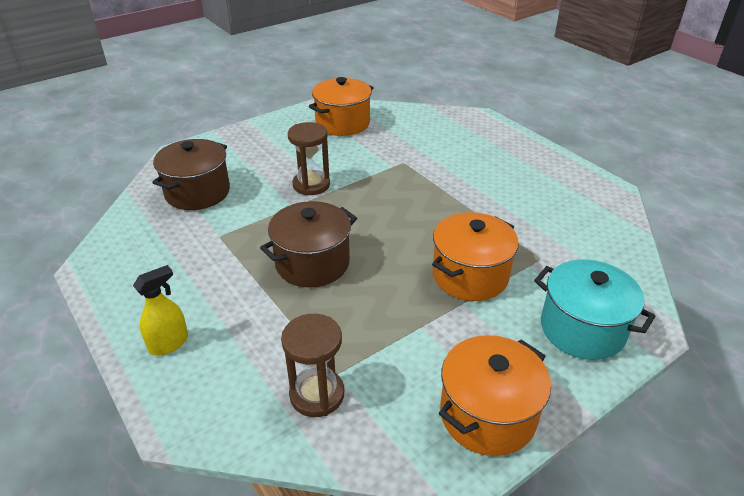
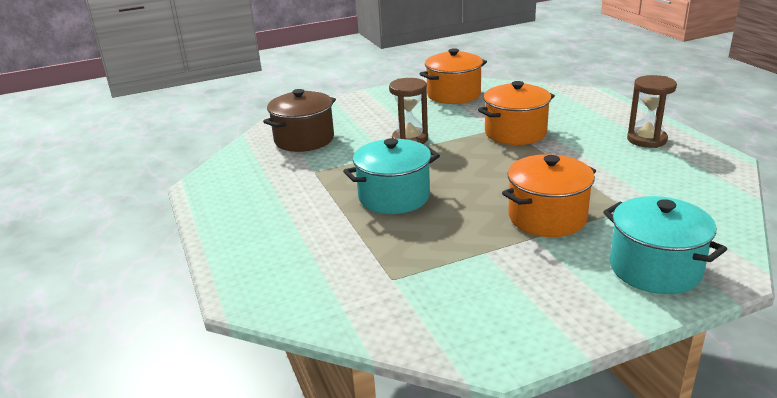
camera: 15 degrees right, 10 degrees down
(169, 343) = (249, 244): yellow spray bottle -> none
(312, 263) = (394, 197): brown pot -> turquoise pot
(317, 394) = (370, 292): brown hourglass -> brown hourglass (646, 140)
(487, 415) = (532, 325): orange pot -> orange pot (515, 133)

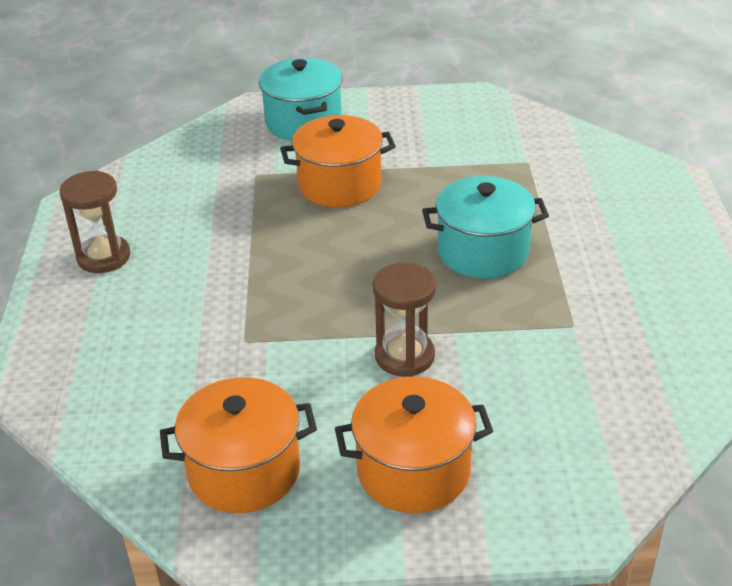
camera: 160 degrees left, 10 degrees up
(304, 139) = (576, 412): brown pot -> none
(515, 133) = (244, 322): orange pot -> orange pot (413, 471)

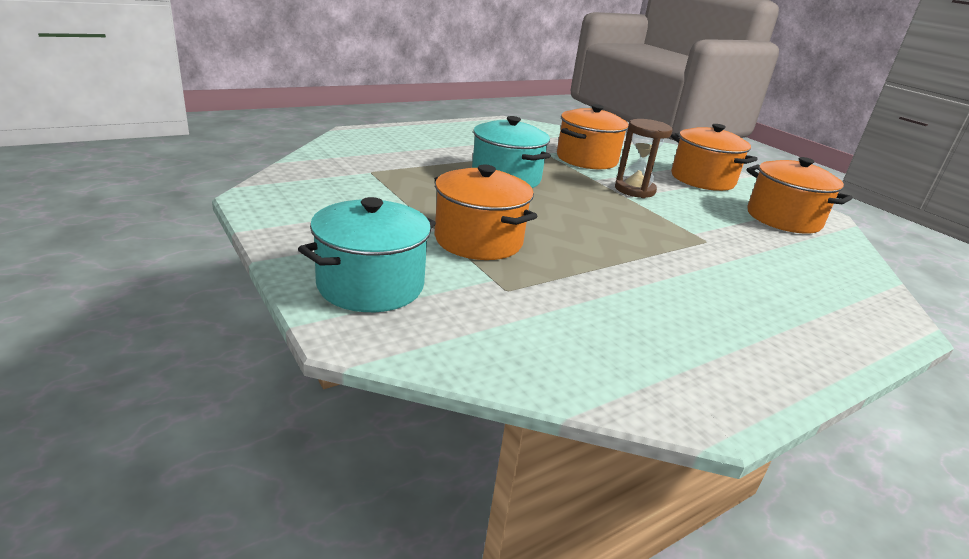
camera: 125 degrees left, 10 degrees down
(104, 257) = (742, 343): brown hourglass -> none
(536, 363) = (586, 159): none -> orange pot

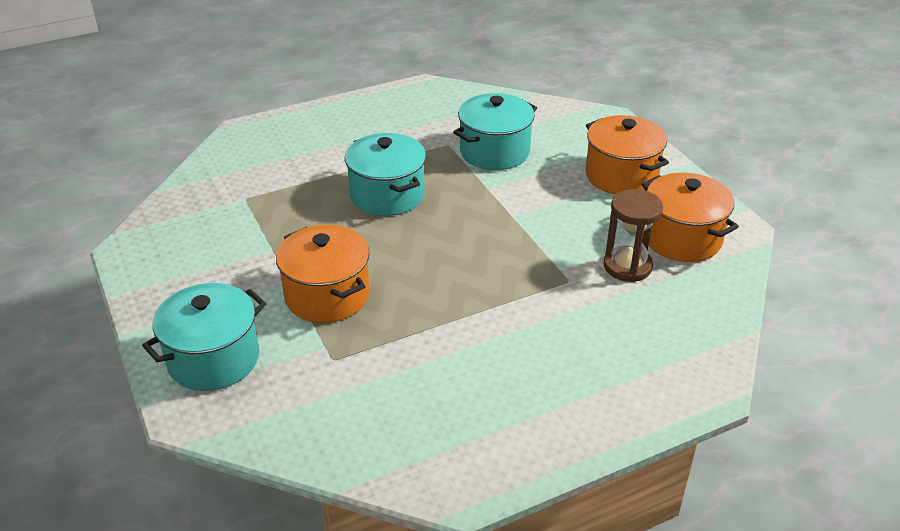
camera: 10 degrees right, 10 degrees up
(586, 159) = (494, 152): orange pot -> turquoise pot
(634, 190) = (527, 202): brown hourglass -> brown hourglass (627, 266)

